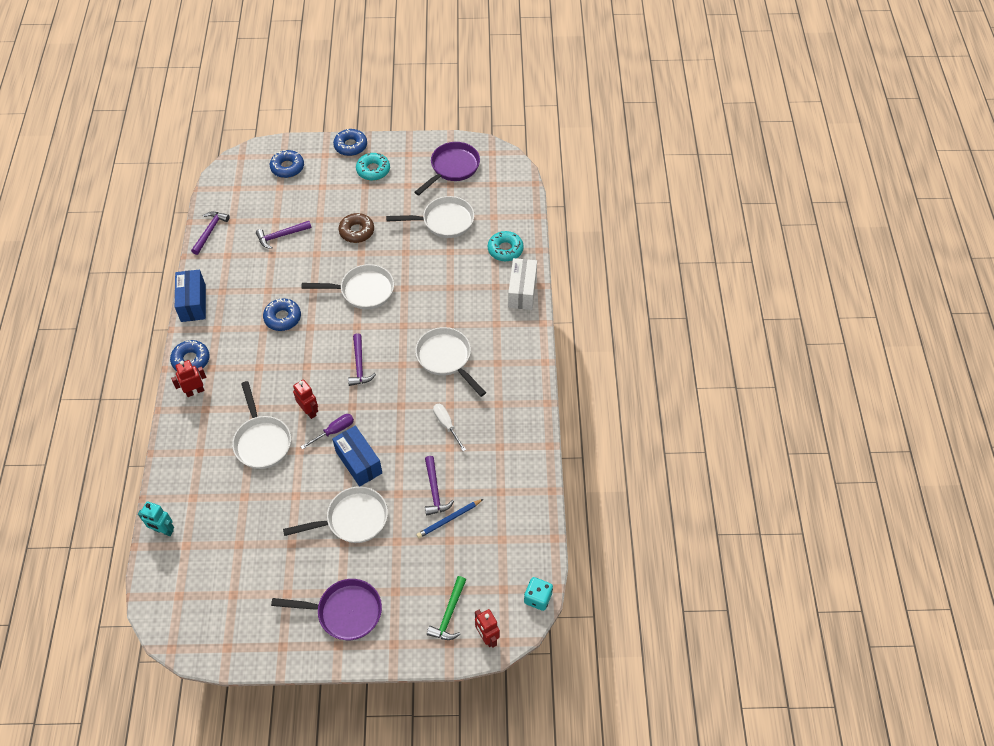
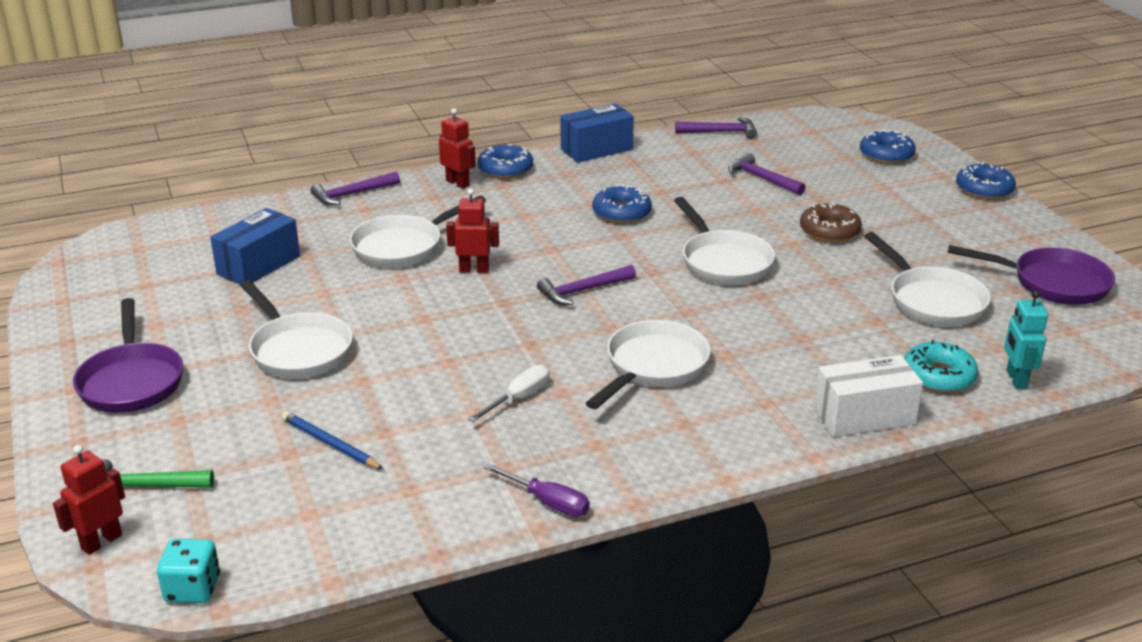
camera: 70 degrees right, 25 degrees down
(163, 530) = (234, 214): turquoise robot -> turquoise robot (1016, 379)
(309, 411) = (474, 269): red robot -> red robot turned 120 degrees counterclockwise
(334, 431) = (450, 297): purple screwdriver -> purple screwdriver (548, 502)
(358, 462) = (404, 331): blue box -> blue box (258, 265)
(373, 170) = (961, 217): turquoise donut -> none
(434, 491) = (381, 416): purple hammer -> purple hammer (352, 194)

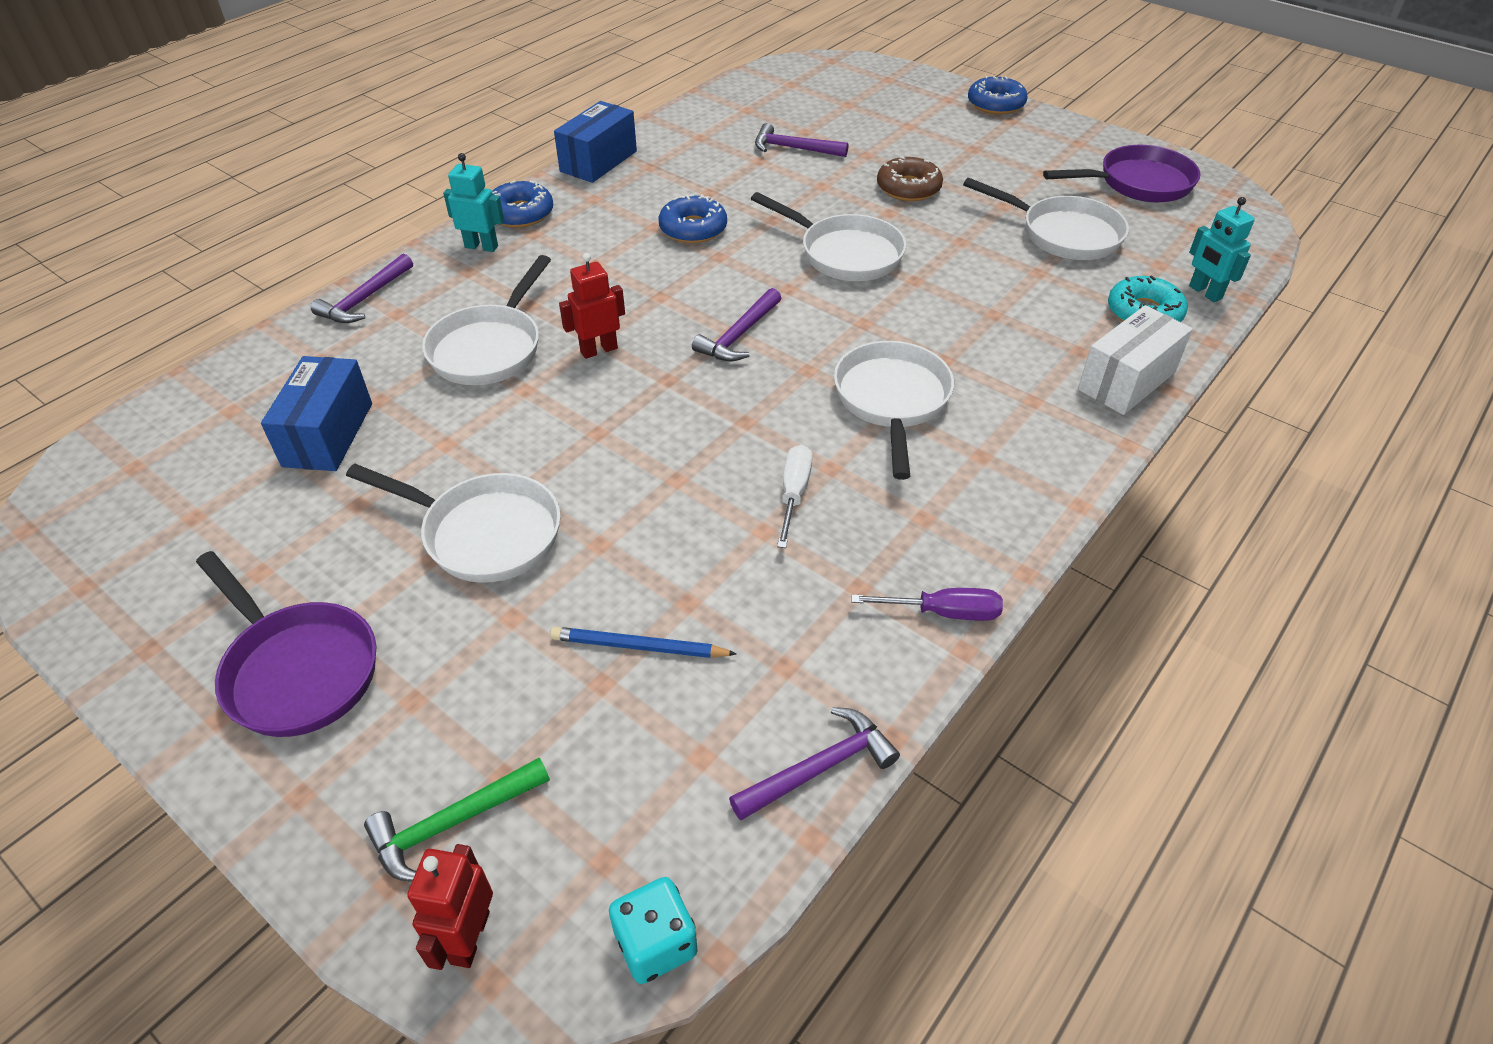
camera: 30 degrees left, 15 degrees up
(458, 183) = (481, 246): red robot -> turquoise robot
(721, 132) = (707, 107): purple hammer -> purple hammer (820, 768)
(886, 155) = (881, 91): blue donut -> none

